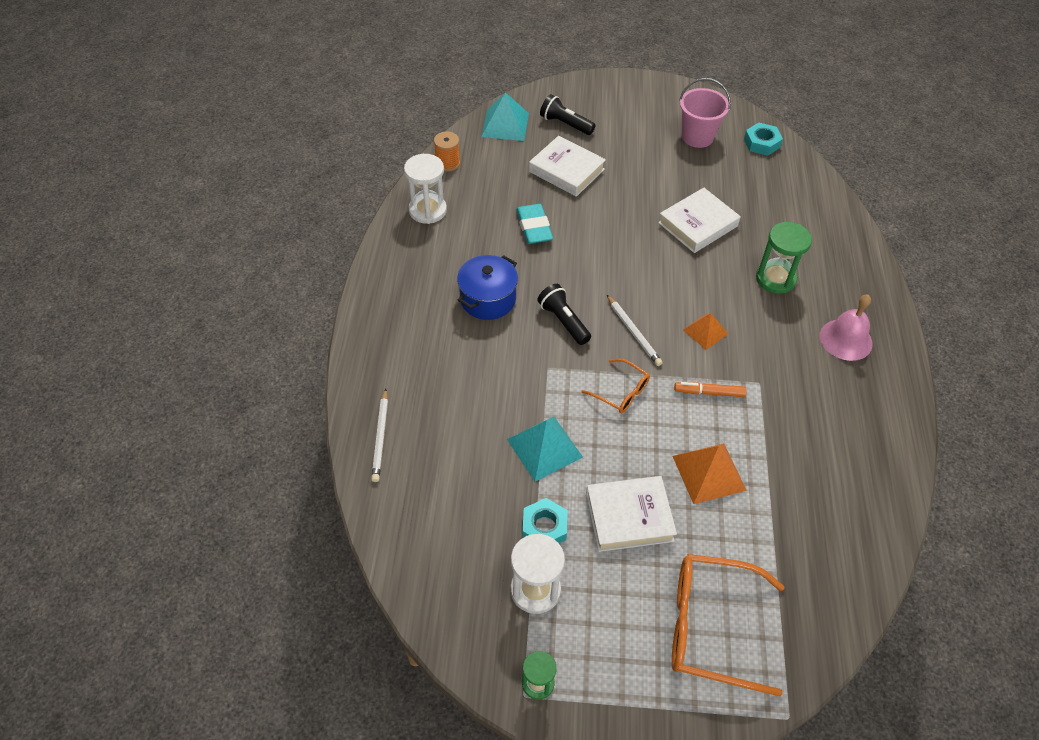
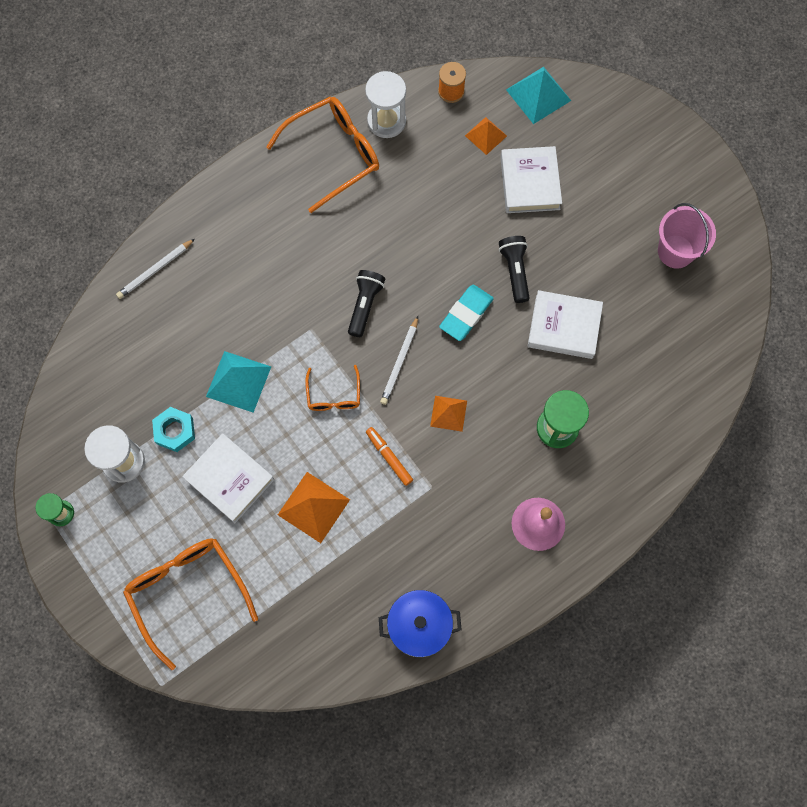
camera: 50 degrees right, 20 degrees up
(418, 256) = (333, 155): none -> orange glasses
(488, 299) = (337, 236): blue pot -> blue pot (419, 625)
(504, 168) = (486, 135): none -> orange pyramid
(534, 227) = (442, 209): turquoise eraser -> turquoise eraser (466, 314)
(565, 124) = (586, 138): black flashlight -> black flashlight (515, 271)
(762, 143) = (721, 308): turquoise nut -> none

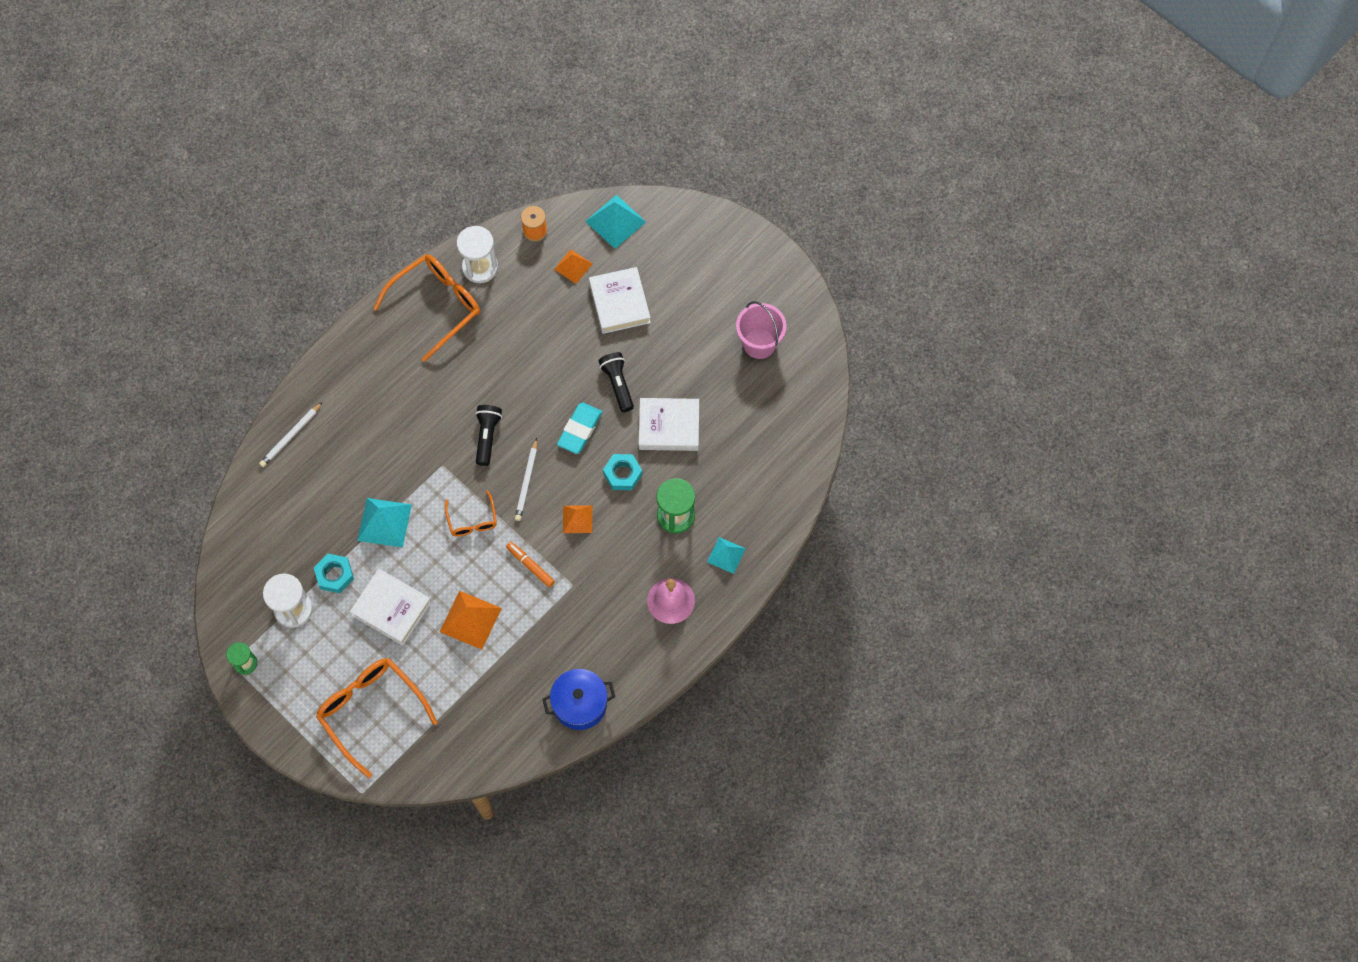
camera: 10 degrees left, 5 degrees down
(505, 371) = (622, 474): none -> turquoise nut
(607, 482) = (726, 555): none -> turquoise pyramid

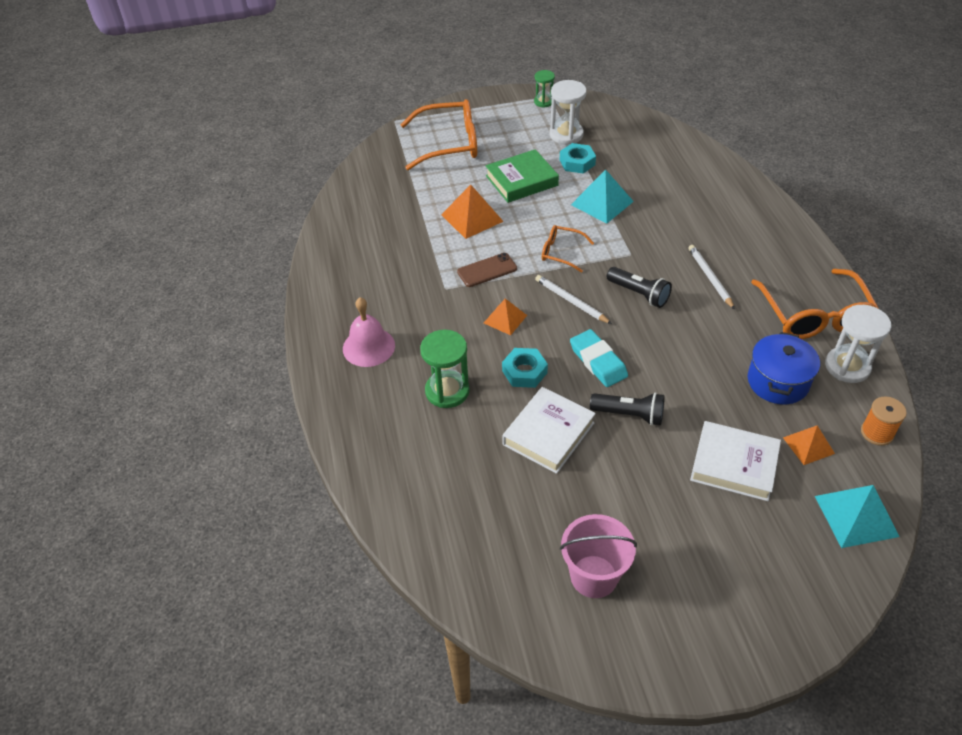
camera: 125 degrees right, 20 degrees down
(291, 436) = (725, 180): white pencil -> white pencil (710, 278)
(391, 609) = (521, 180): white book -> green book
(530, 566) = (487, 270): orange marker -> brown phone
(580, 704) = (340, 249): blue pot -> blue pot (778, 382)
(726, 555) = (373, 410): turquoise pyramid -> none

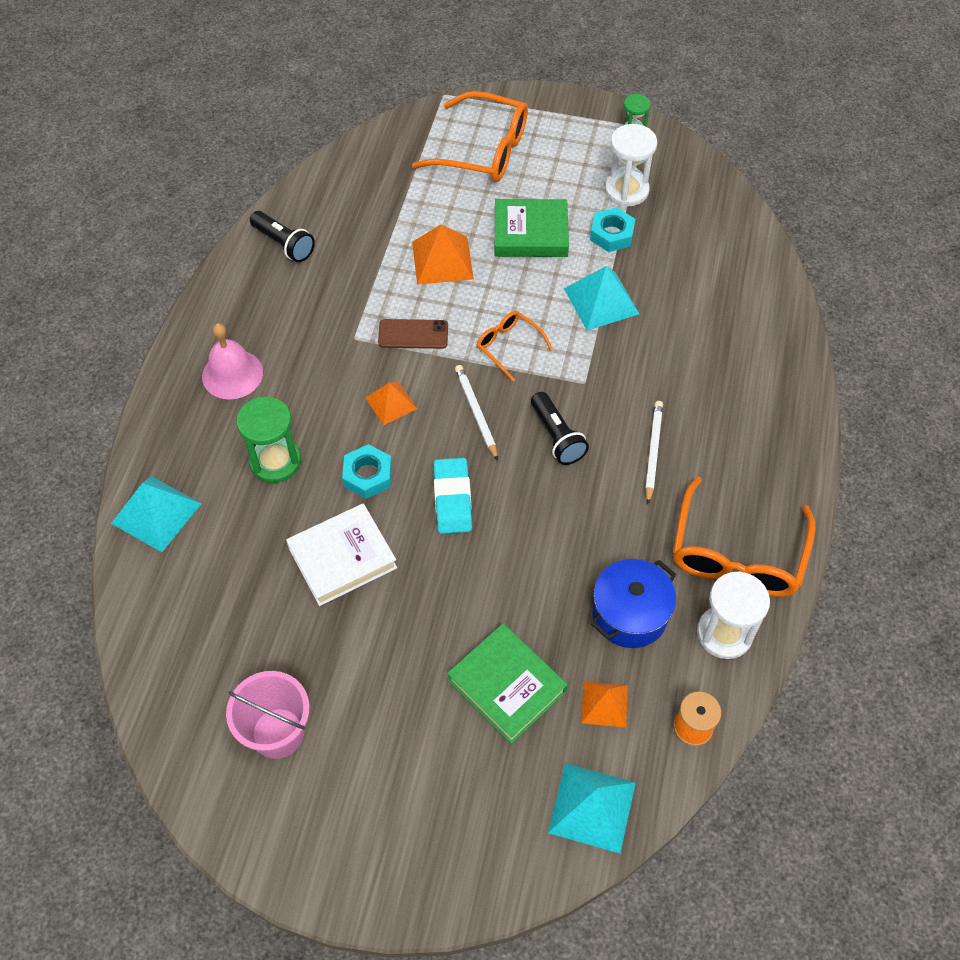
camera: 25 degrees right, 10 degrees up
(378, 465) = (156, 513): none -> turquoise pyramid
(629, 415) = (440, 576): black flashlight -> black flashlight (284, 244)
(734, 465) = (506, 686): white book -> green book

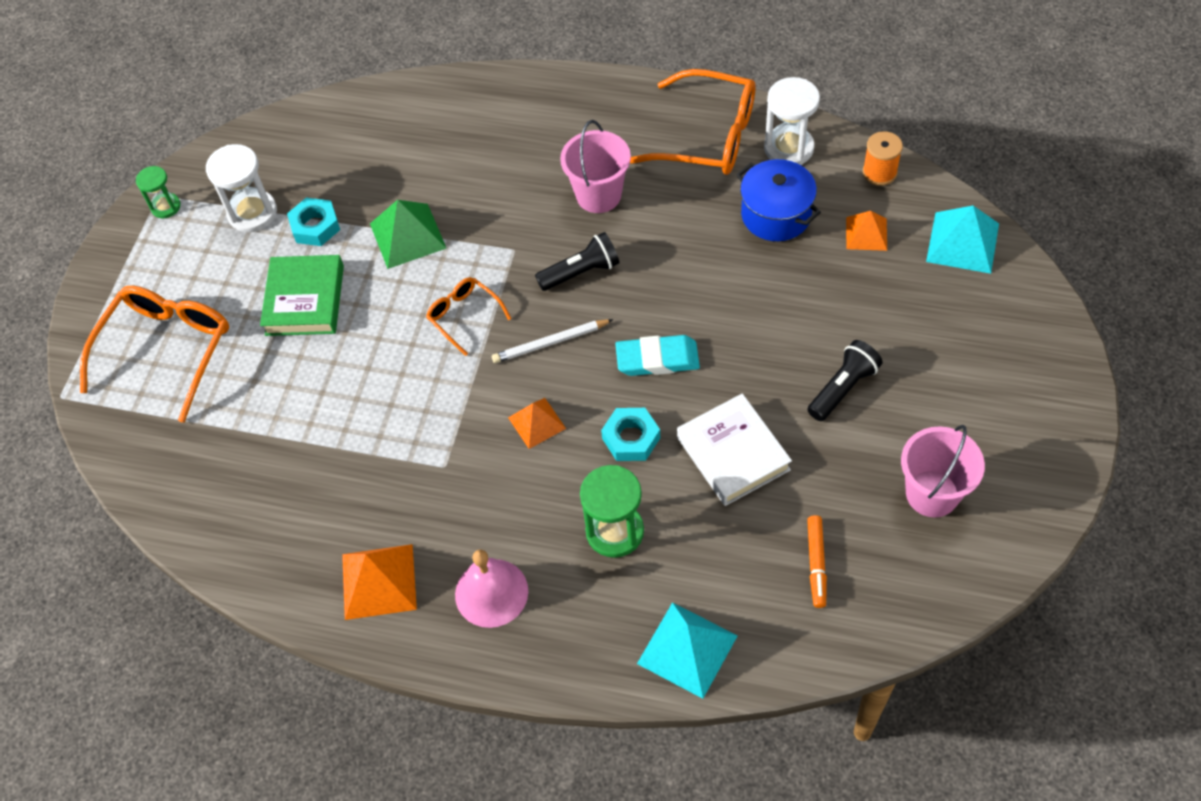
camera: 85 degrees left, 0 degrees up
(219, 621) = (816, 564): none -> orange marker
(284, 244) = (291, 558): black flashlight -> black flashlight (843, 388)
(413, 334) = (442, 407): brown phone -> none
(442, 260) = (335, 384): orange pyramid -> orange pyramid (379, 581)
(506, 686) = (858, 306): green book -> none
(509, 346) = (464, 316): orange glasses -> orange glasses turned 90 degrees clockwise
(601, 301) = (407, 235): turquoise pyramid -> green pyramid
(653, 452) = (598, 195): white pencil -> pink bucket

